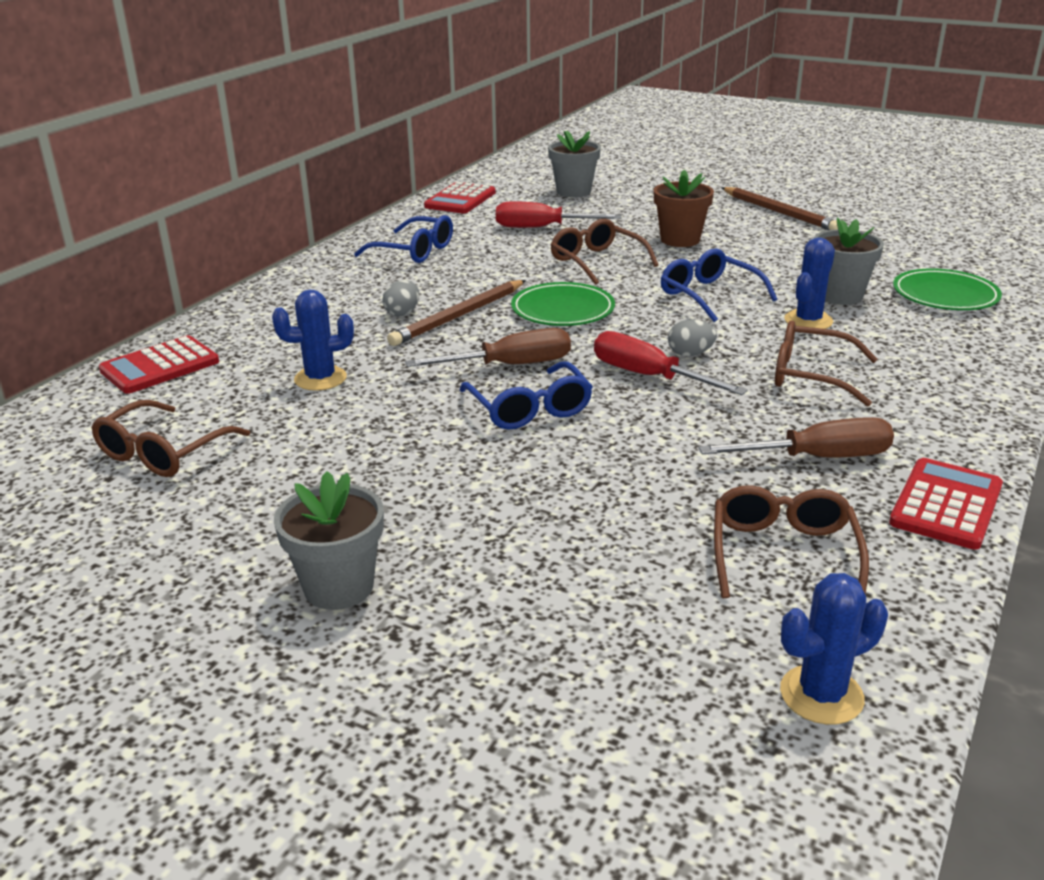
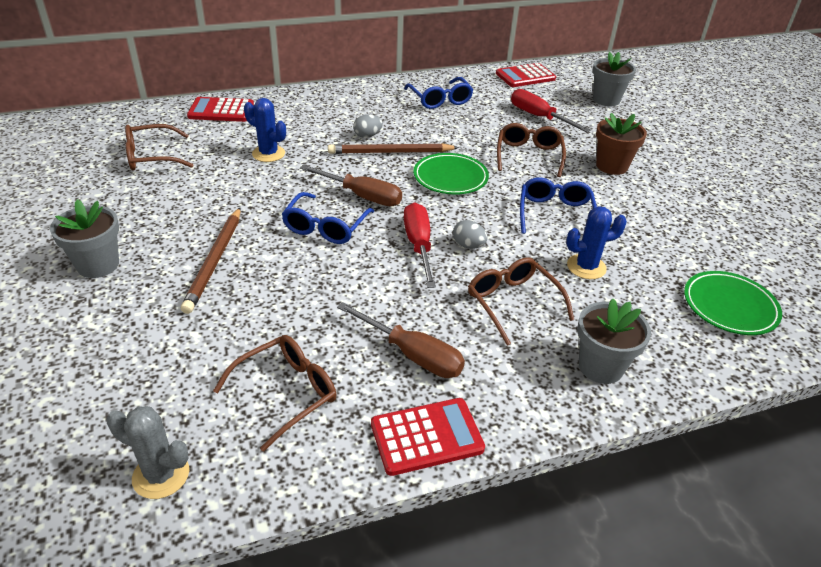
camera: 40 degrees right, 10 degrees up
(779, 212) = (726, 179): brown pencil -> brown pencil (215, 261)
(821, 695) = (161, 475): blue cactus -> grey cactus
(840, 296) = (645, 262): grey flower pot -> grey flower pot (600, 366)

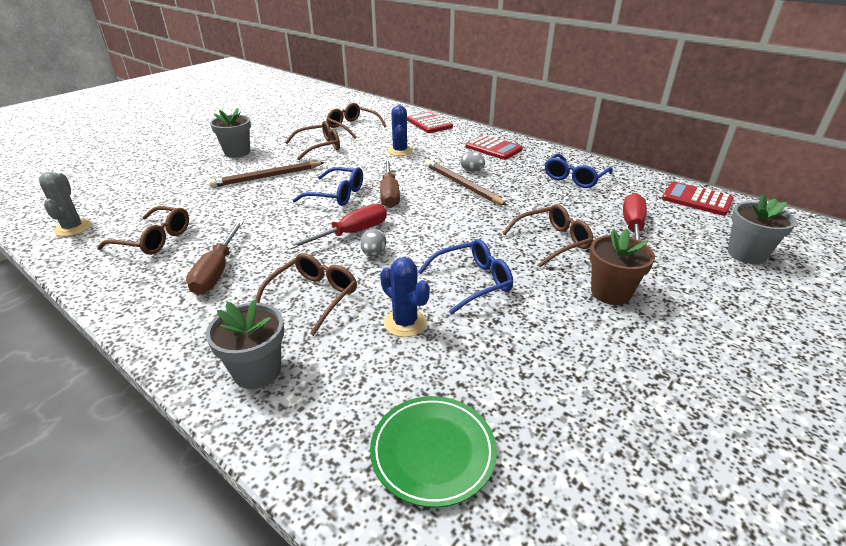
camera: 60 degrees right, 5 degrees down
(178, 198) = (319, 147): none -> brown glasses
(325, 227) = (337, 195): blue glasses -> blue glasses turned 150 degrees counterclockwise
(426, 436) = (131, 304): red calculator -> red calculator (493, 148)
(450, 177) = (461, 217): green plate -> none

